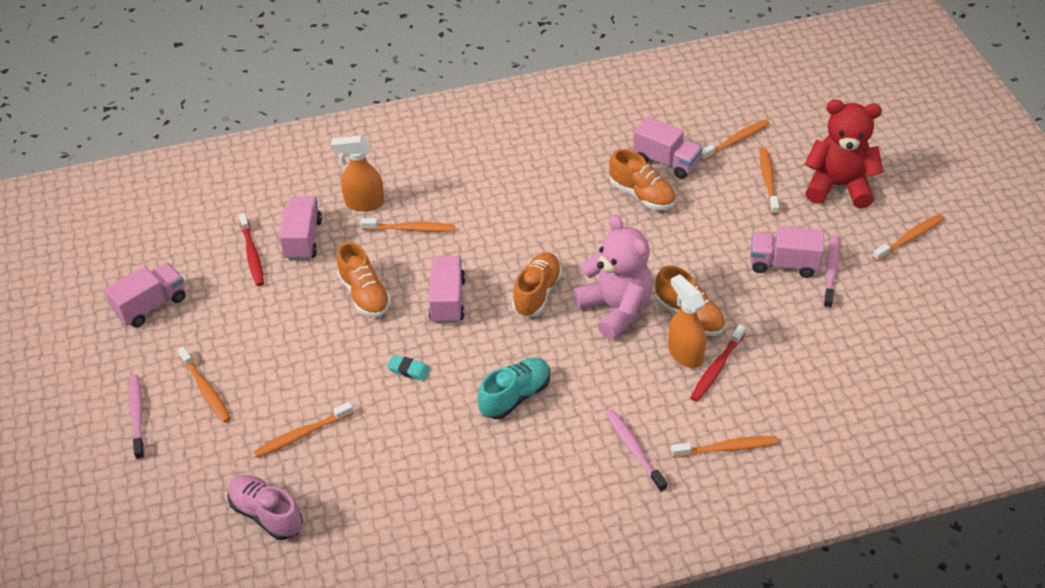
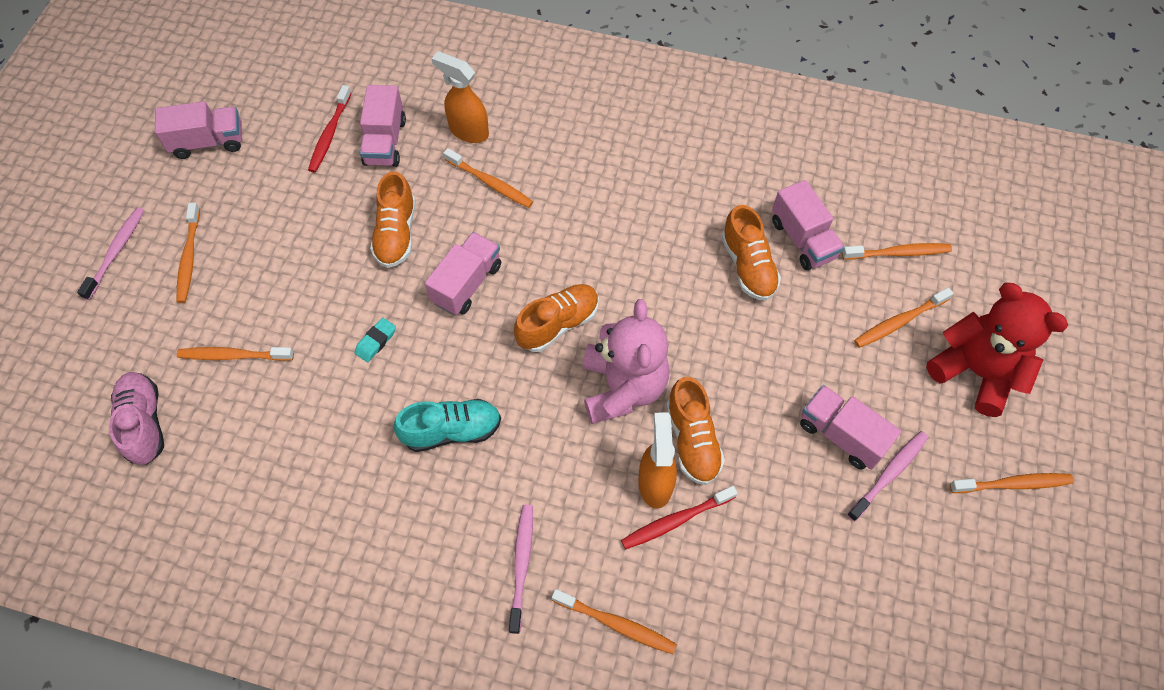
camera: 30 degrees right, 15 degrees up
(303, 239) = (385, 142): pink truck -> pink truck turned 150 degrees clockwise
(409, 370) = (376, 341): turquoise eraser -> turquoise eraser turned 75 degrees clockwise
(768, 181) = (899, 322): orange toothbrush -> orange toothbrush turned 150 degrees counterclockwise

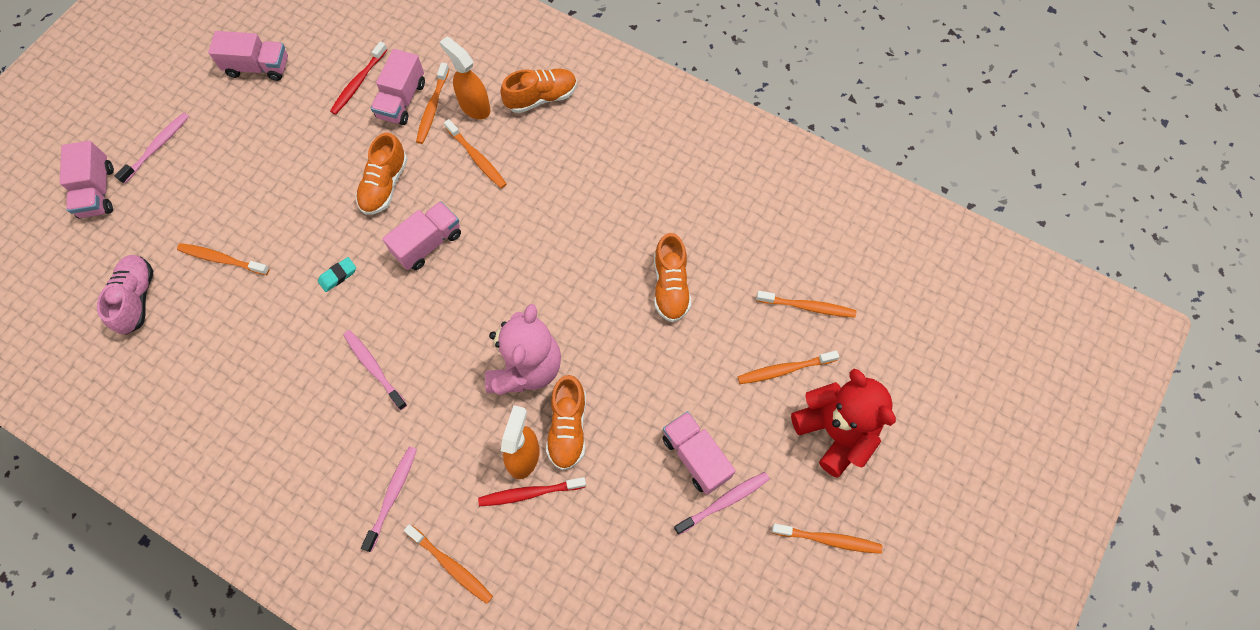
camera: 15 degrees right, 5 degrees up
(189, 258) = (212, 166): orange toothbrush -> orange toothbrush (432, 108)
(452, 431) = (374, 368): turquoise shoe -> pink toothbrush
(558, 324) = (491, 298): orange shoe -> orange shoe (541, 97)
(803, 239) = (727, 274): pink truck -> pink truck (97, 191)

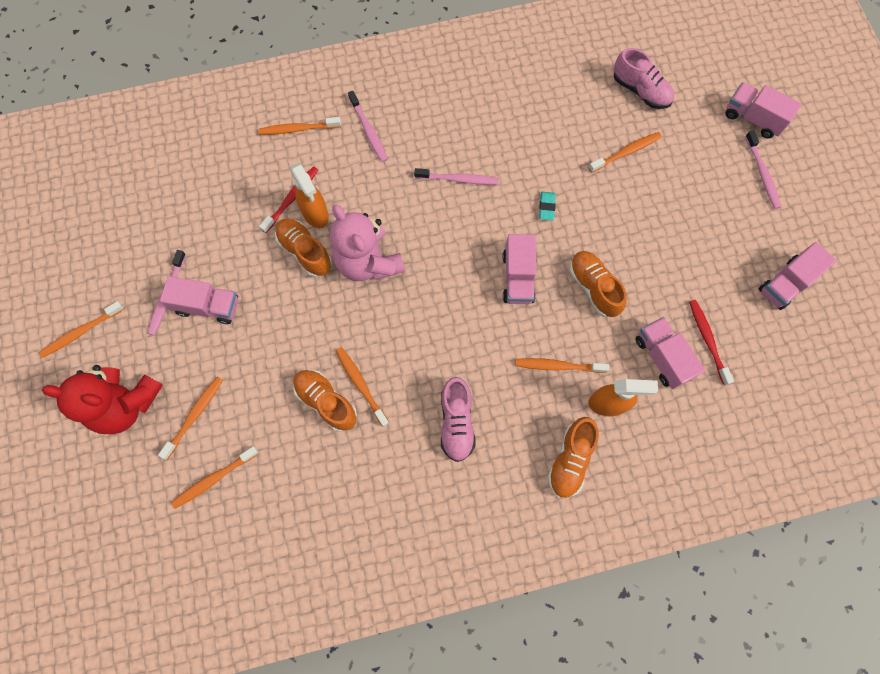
camera: 135 degrees right, 5 degrees up
(432, 108) = (634, 373): orange toothbrush -> orange toothbrush (361, 385)
(590, 186) = (456, 423): none -> pink shoe

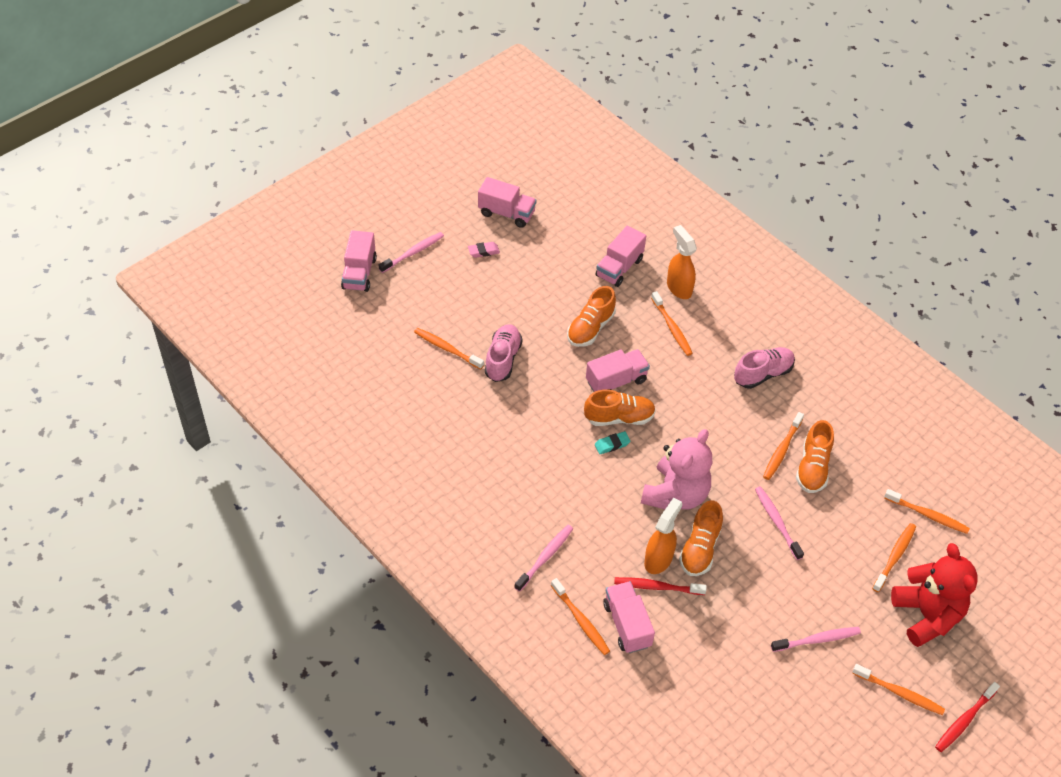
camera: 120 degrees left, 20 degrees down
(195, 415) = (894, 556): orange toothbrush -> orange toothbrush turned 120 degrees clockwise
(208, 306) = (802, 600): pink truck -> pink truck (627, 625)
(458, 179) = (551, 461): pink toothbrush -> pink toothbrush (777, 522)
(546, 207) = (537, 385): turquoise eraser -> turquoise eraser (612, 444)
(570, 460) = (737, 295): orange shoe -> orange shoe (619, 417)
(640, 91) = (374, 359): pink shoe -> pink shoe (503, 359)
(707, 340) = (586, 245): red toothbrush -> red toothbrush (964, 720)
(738, 237) = (483, 251): none -> pink eraser

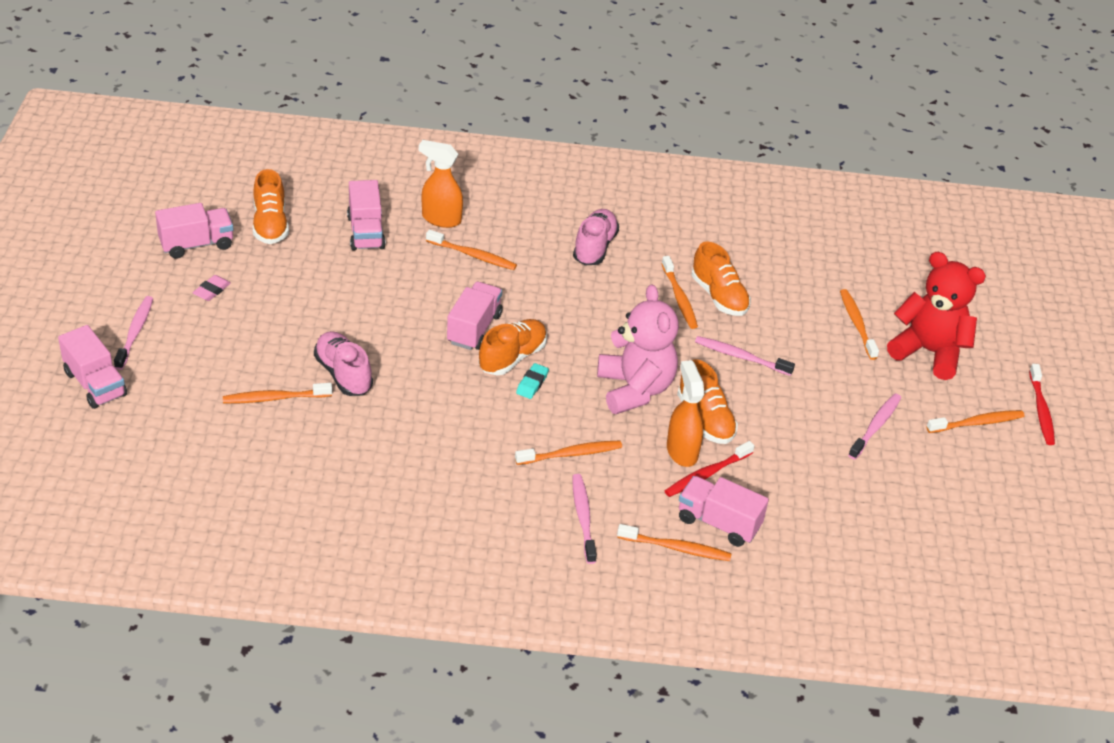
camera: 45 degrees left, 10 degrees down
(590, 328) = (398, 298): orange shoe -> orange shoe (270, 225)
(927, 515) = (844, 277): orange toothbrush -> orange toothbrush (571, 454)

